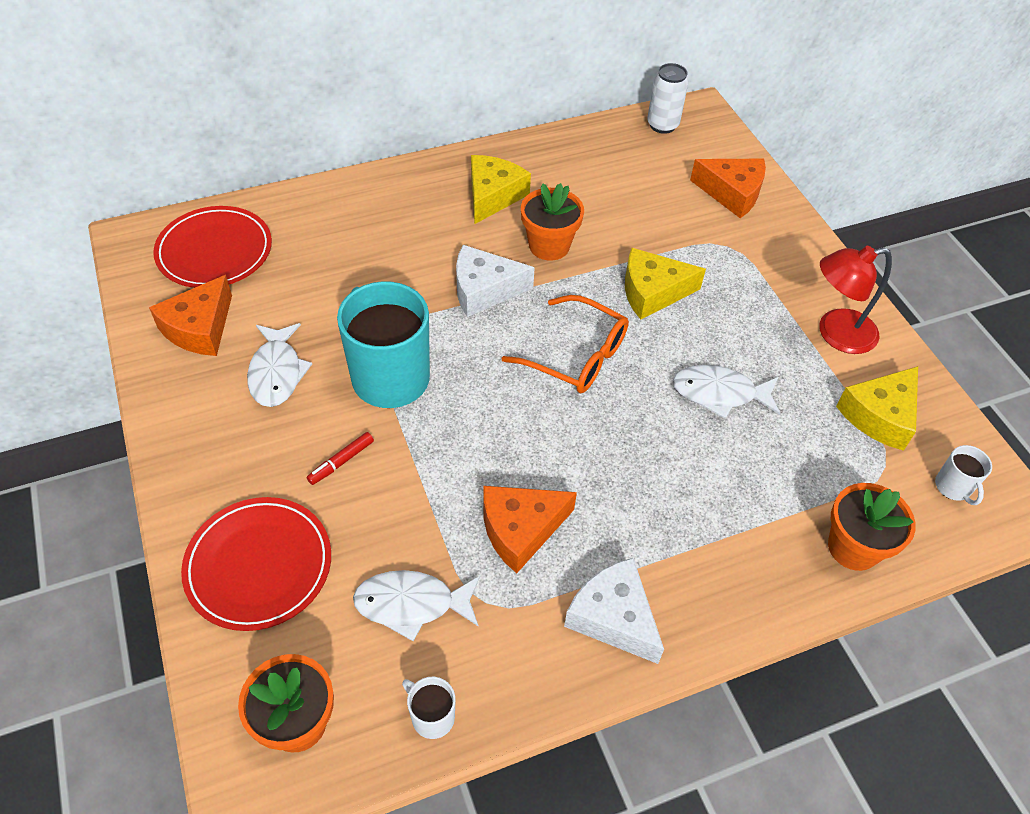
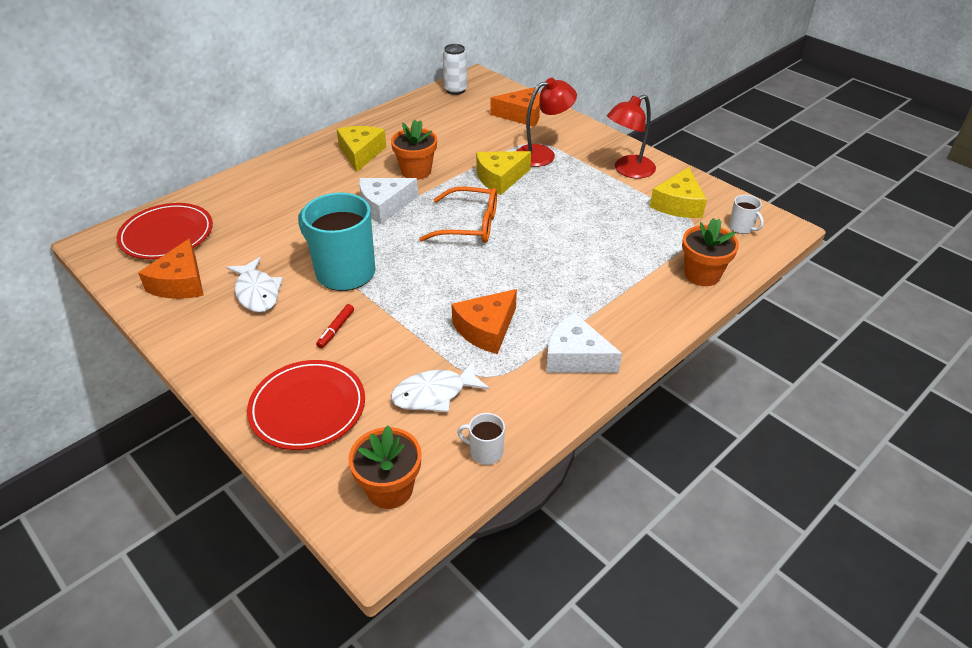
camera: 20 degrees left, 10 degrees down
(719, 393) = (574, 220): white fish -> none
(729, 269) = (543, 154): none -> red lamp

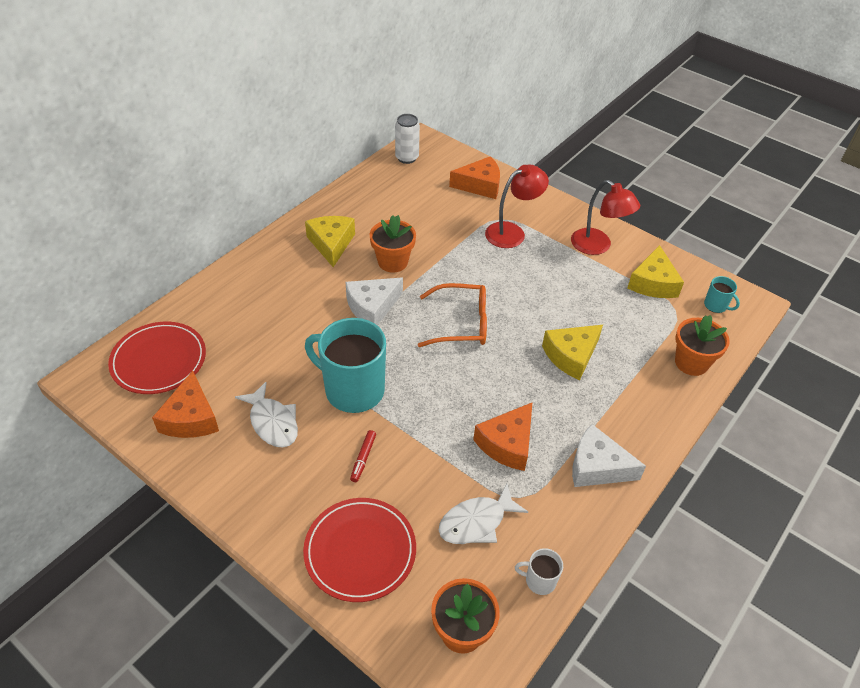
camera: 10 degrees left, 5 degrees up
(500, 178) = (477, 265): yellow cheese -> yellow cheese (571, 356)
(628, 170) = (597, 246): red lamp -> red lamp turned 90 degrees counterclockwise
(741, 227) = (716, 305): white mug -> turquoise mug

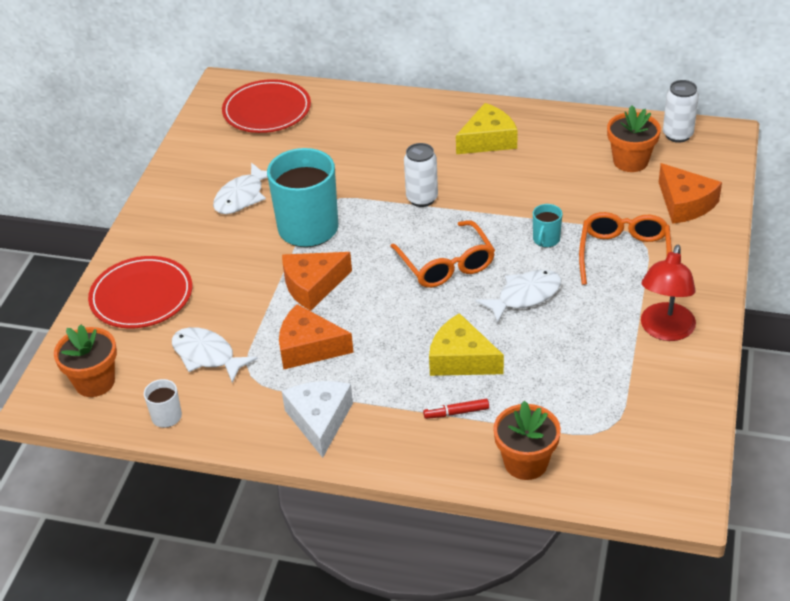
camera: 70 degrees right, 5 degrees down
(191, 418) = (219, 153): orange cheese -> orange cheese (313, 286)
(363, 458) = (235, 262): red marker -> red marker (456, 412)
(372, 307) = (422, 199): white cheese -> white can
(393, 262) = (497, 188): orange flower pot -> orange flower pot (630, 161)
(512, 232) = (624, 254): red lamp -> orange glasses
(524, 296) = (525, 296): none -> white fish
(653, 283) = (640, 396): yellow cheese -> none
(716, 305) = (647, 465): turquoise mug -> turquoise mug (546, 240)

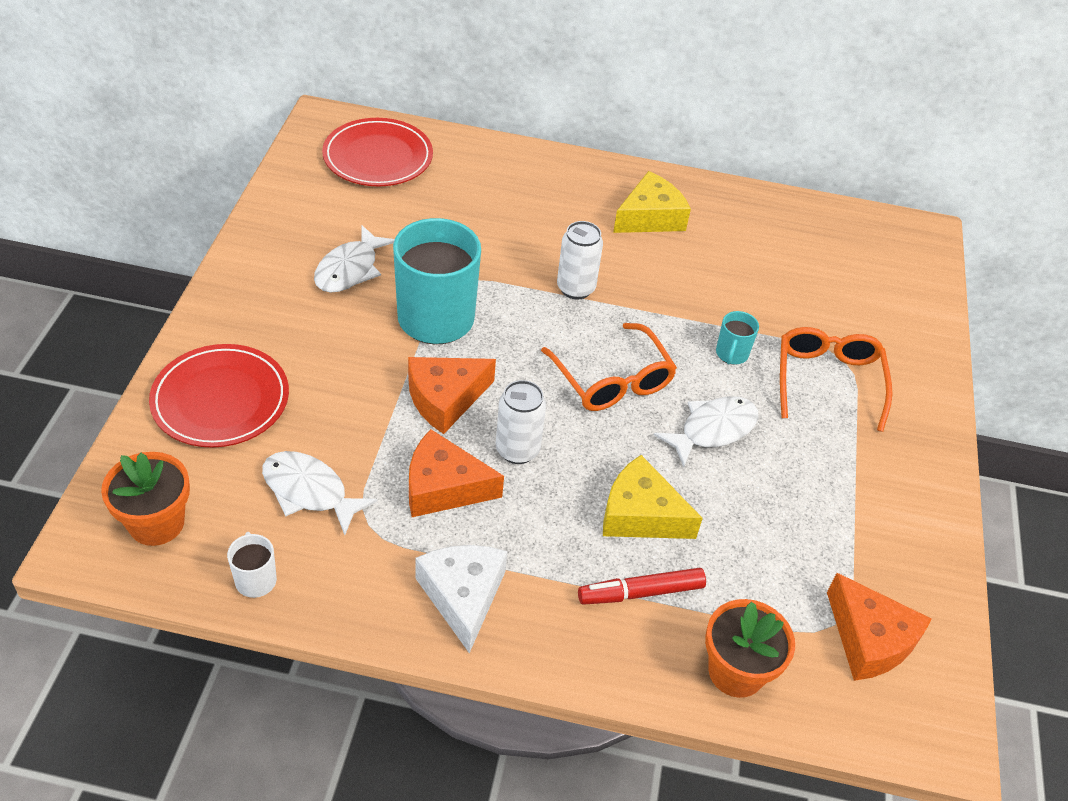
camera: 10 degrees left, 5 degrees up
(456, 412) = (640, 592): red marker -> red marker, size x1.51
(630, 161) = (821, 258): orange flower pot -> none
(665, 330) = (888, 488): red lamp -> none
(677, 135) = (872, 228): white can -> white can (517, 450)
(685, 204) = (891, 318): orange cheese -> orange cheese (869, 639)

